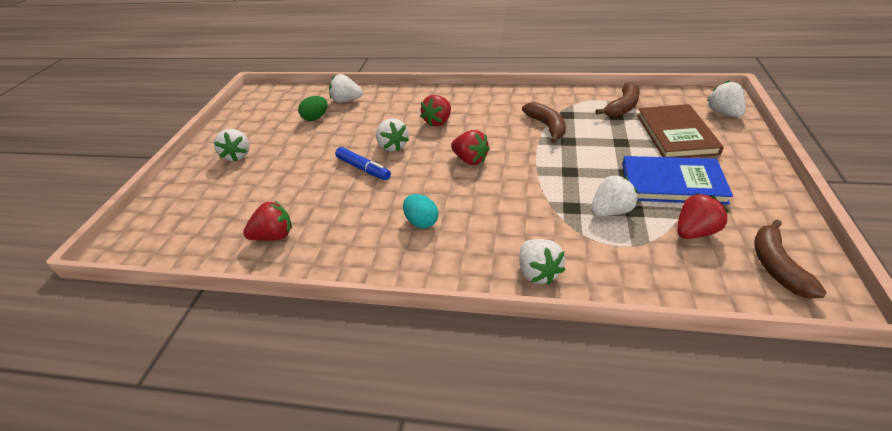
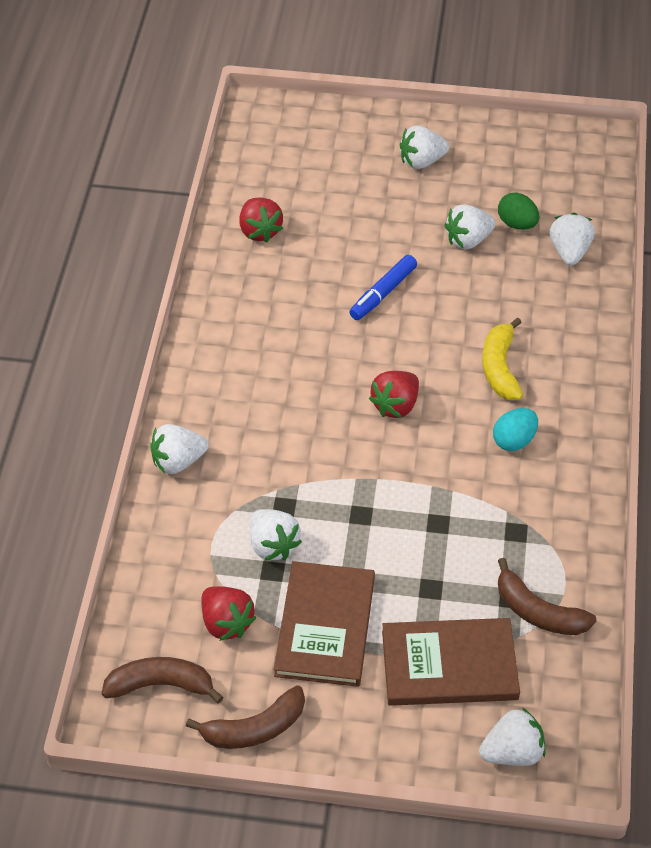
camera: 85 degrees right, 10 degrees up
(393, 146) = (435, 319): white strawberry -> white strawberry (468, 240)
(421, 222) = (271, 358): turquoise egg -> turquoise egg (514, 440)
(438, 122) = (500, 368): red strawberry -> yellow banana
(547, 126) = (480, 501): brown banana -> brown banana (255, 728)
(672, 183) = (325, 626): blue book -> brown book

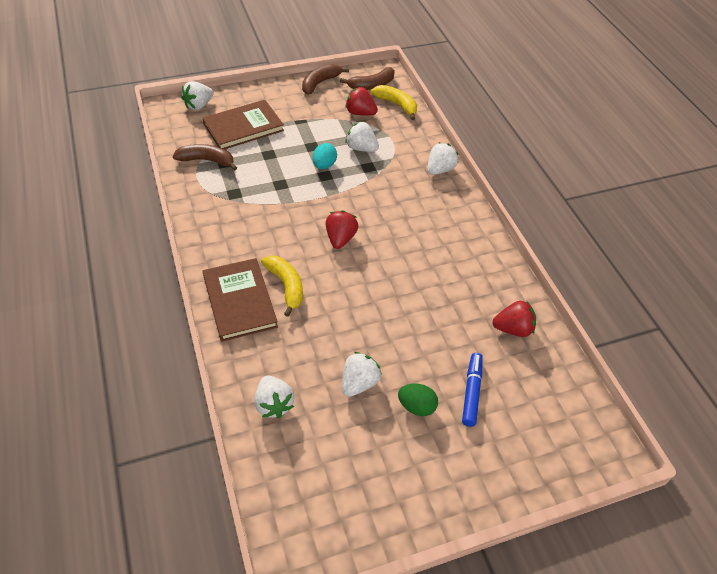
camera: 150 degrees right, 0 degrees up
(149, 618) = (396, 105): none -> yellow banana
(259, 231) = (513, 329): red strawberry -> red strawberry turned 135 degrees clockwise
(325, 626) = (312, 124): brown book -> brown book (239, 301)
(383, 293) = (395, 312): blue marker -> blue marker (471, 392)
(421, 161) = (440, 451): white strawberry -> none
(514, 440) = (256, 242): turquoise egg -> turquoise egg (324, 165)
(517, 224) = (328, 415): green egg -> green egg (416, 406)

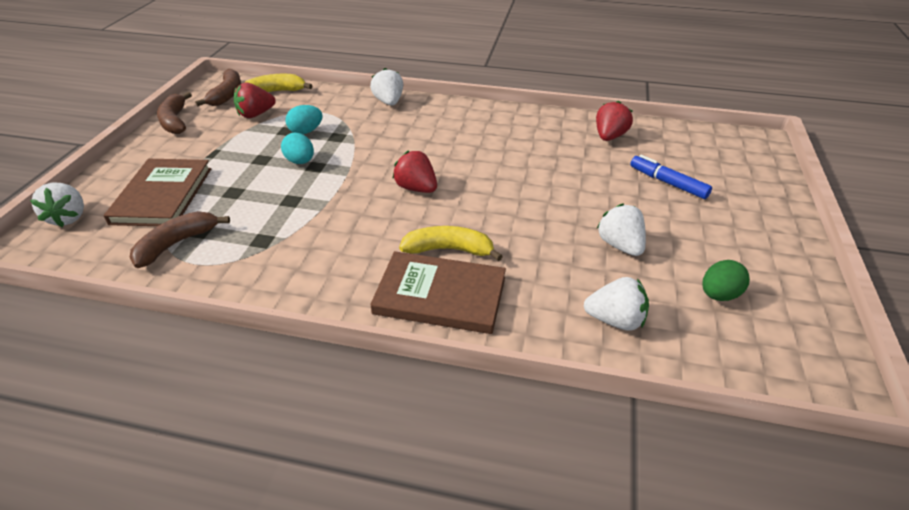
camera: 55 degrees left, 10 degrees down
(361, 148) = (306, 131): white strawberry -> turquoise egg
(416, 406) = (669, 220): green egg -> green egg (719, 295)

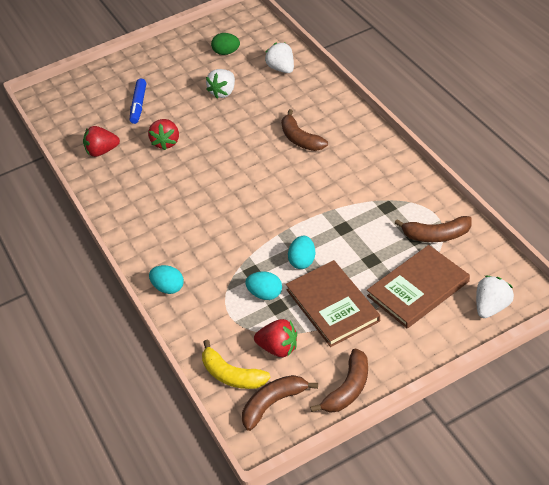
camera: 125 degrees left, 5 degrees up
(389, 102) = (168, 288): white strawberry -> turquoise egg
(416, 188) = (263, 188): red strawberry -> red strawberry (166, 142)
(440, 295) = (335, 120): brown book -> brown book (332, 305)
(449, 250) = (300, 139): yellow banana -> brown banana

